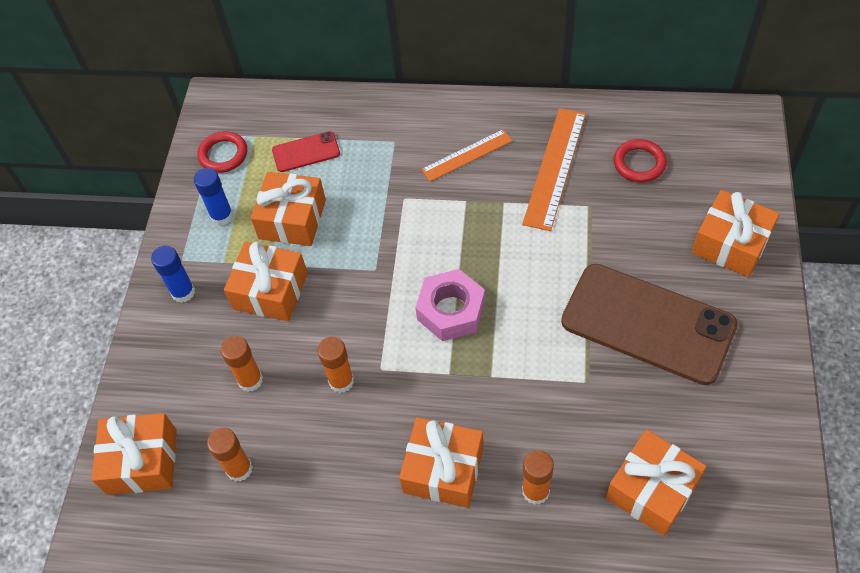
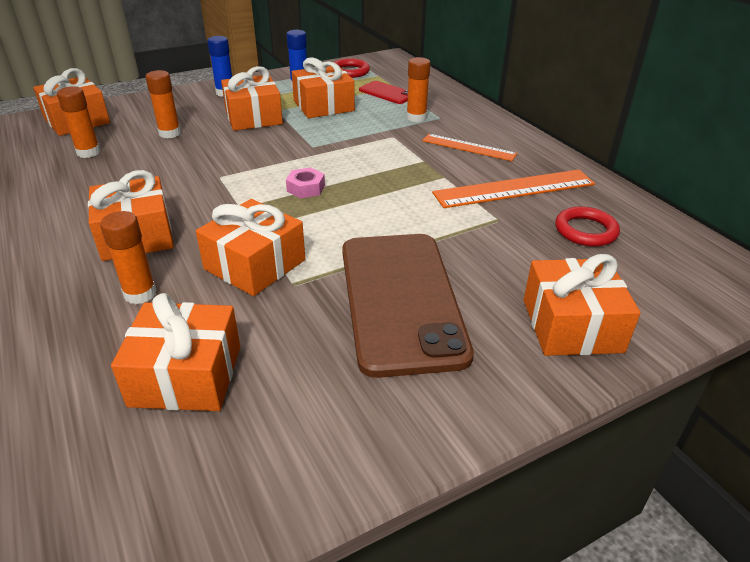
camera: 50 degrees right, 20 degrees down
(341, 381) = (195, 165): orange glue stick -> orange glue stick (416, 117)
(451, 310) = (306, 188): pink nut -> pink nut, size x0.55
(545, 397) = (255, 264): none -> orange gift

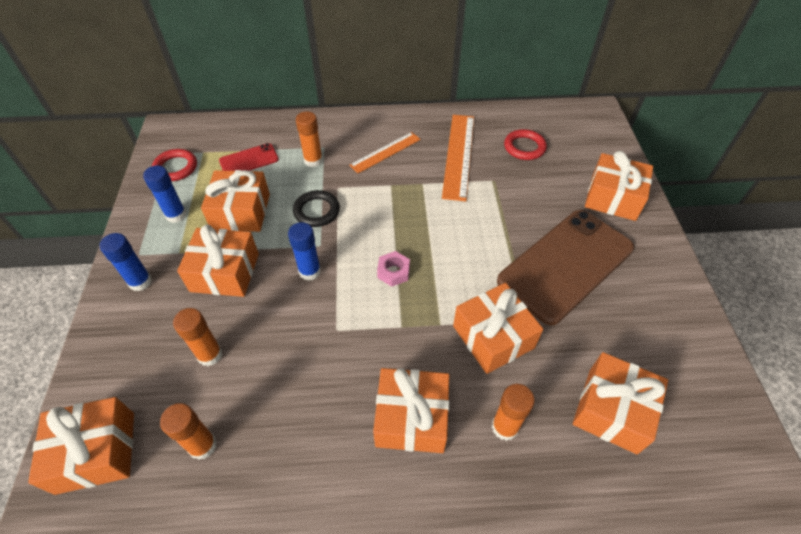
camera: 65 degrees left, 15 degrees up
(278, 149) = (309, 271): none -> blue glue stick
(353, 135) = (316, 211): none -> black ring
(401, 300) = (565, 265): brown phone -> brown phone turned 60 degrees counterclockwise

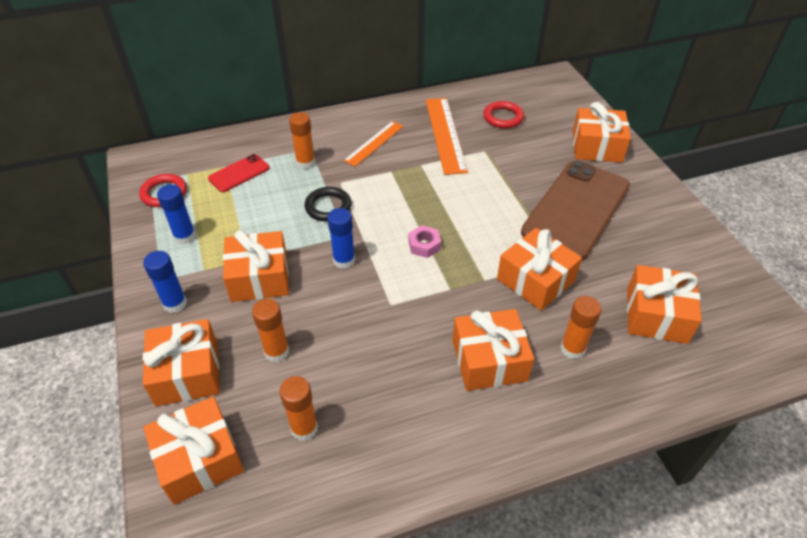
camera: 15 degrees left, 5 degrees down
(241, 212) = (252, 221): orange gift -> orange gift (187, 373)

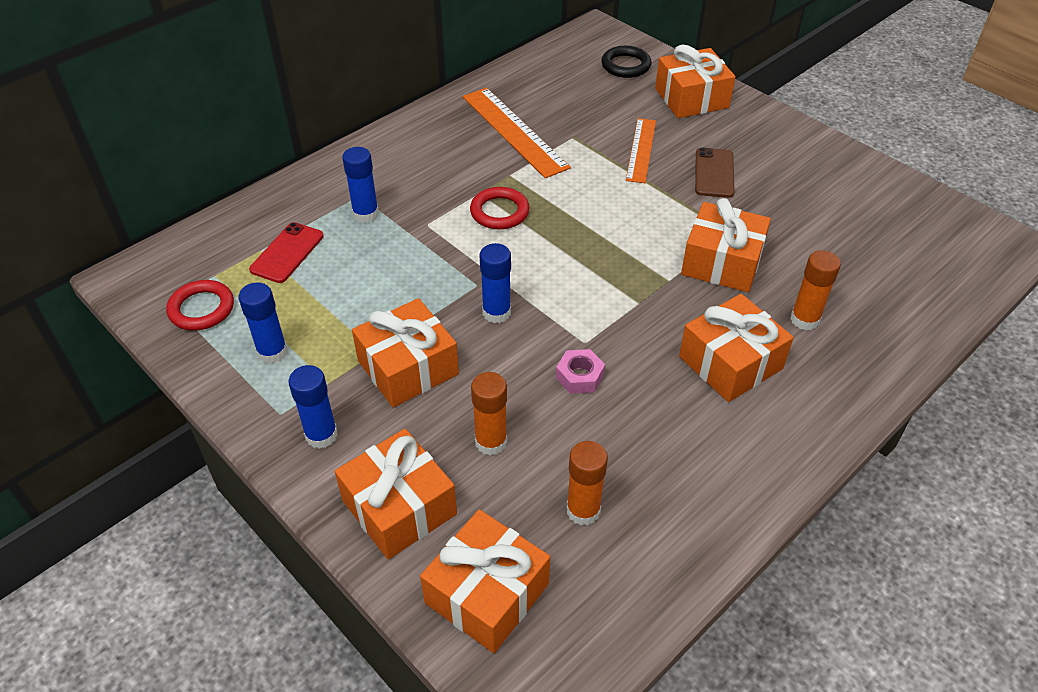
camera: 25 degrees left, 0 degrees up
(305, 163) = (366, 214): orange glue stick -> blue glue stick
(328, 207) = (433, 257): black ring -> black ring (626, 65)
(374, 143) = (435, 166): orange ruler -> orange ruler (641, 150)
(424, 245) = (577, 265): pink nut -> pink nut (579, 376)
(503, 117) = (567, 93): red ring -> red ring (499, 212)
(576, 209) = (714, 173): brown phone -> brown phone, size x0.46
(656, 315) = (862, 257): orange gift -> none

